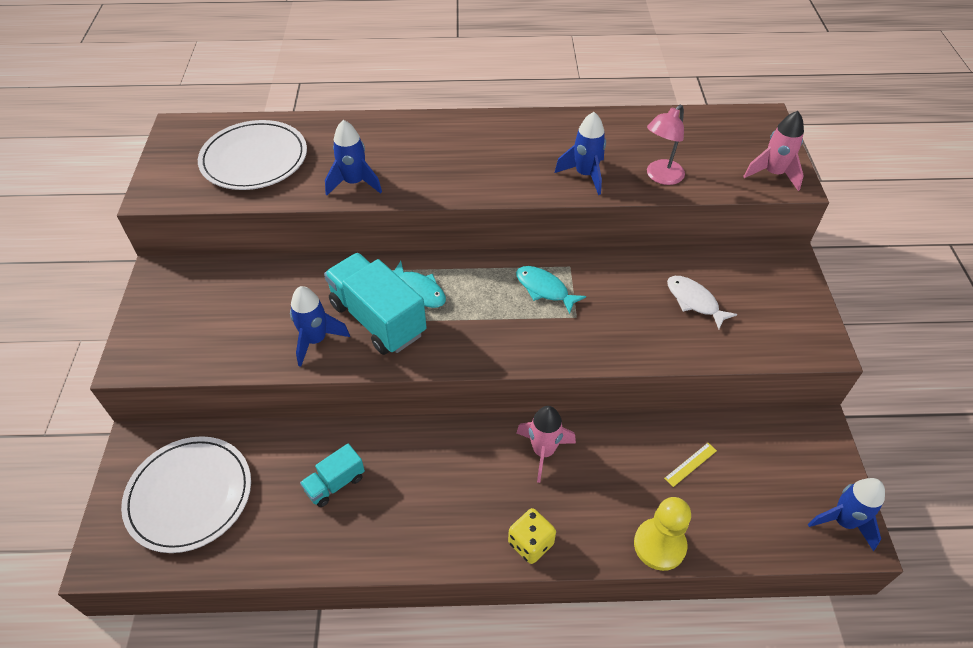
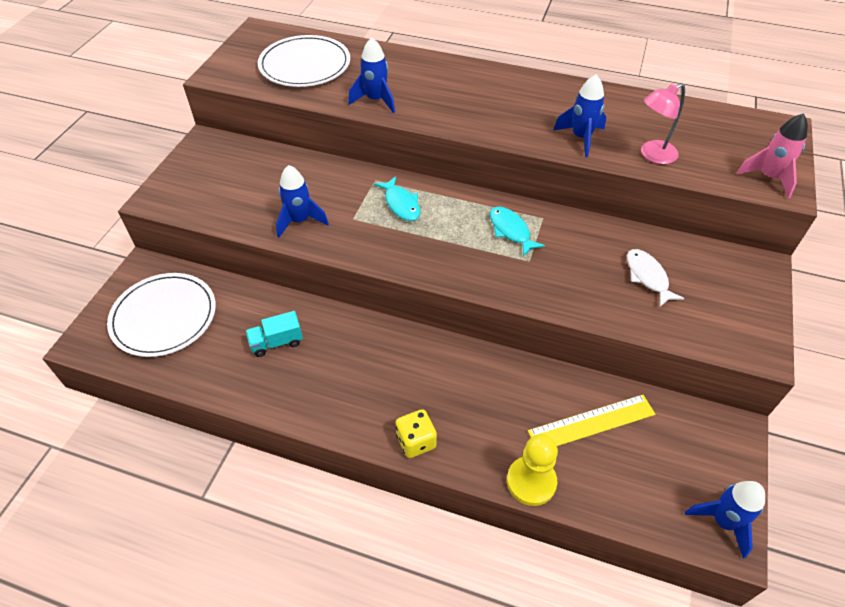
camera: 20 degrees right, 0 degrees up
(378, 319) = (357, 218): turquoise truck -> none
(543, 451) = (460, 370): pink rocket -> none
(690, 464) = (591, 422): yellow ruler -> yellow ruler, size x2.08

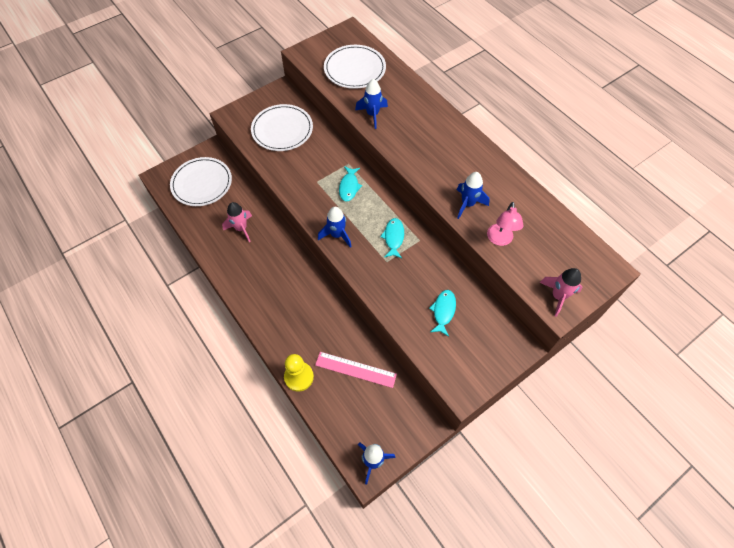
camera: 35 degrees right, 10 degrees up
(249, 183) = (282, 130): none -> white plate
(276, 342) = (241, 229): turquoise truck -> pink rocket
(300, 221) = (289, 168): blue rocket -> blue rocket (337, 235)
(416, 441) = (263, 321): yellow dice -> none
(591, 422) = (355, 369): yellow ruler -> pink ruler
(647, 277) = (443, 311): white fish -> turquoise fish
(652, 155) = (499, 240): pink lamp -> pink lamp turned 90 degrees counterclockwise

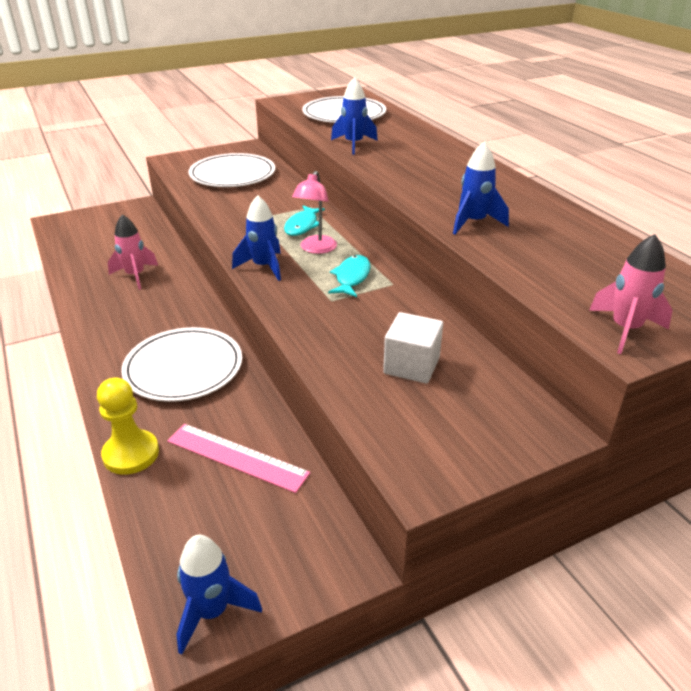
camera: 10 degrees right, 25 degrees down
(202, 183) = (107, 231): white plate -> white plate (183, 367)
(443, 311) = (411, 365): turquoise fish -> white cube
(499, 240) = (521, 260): pink lamp -> pink lamp (316, 249)

